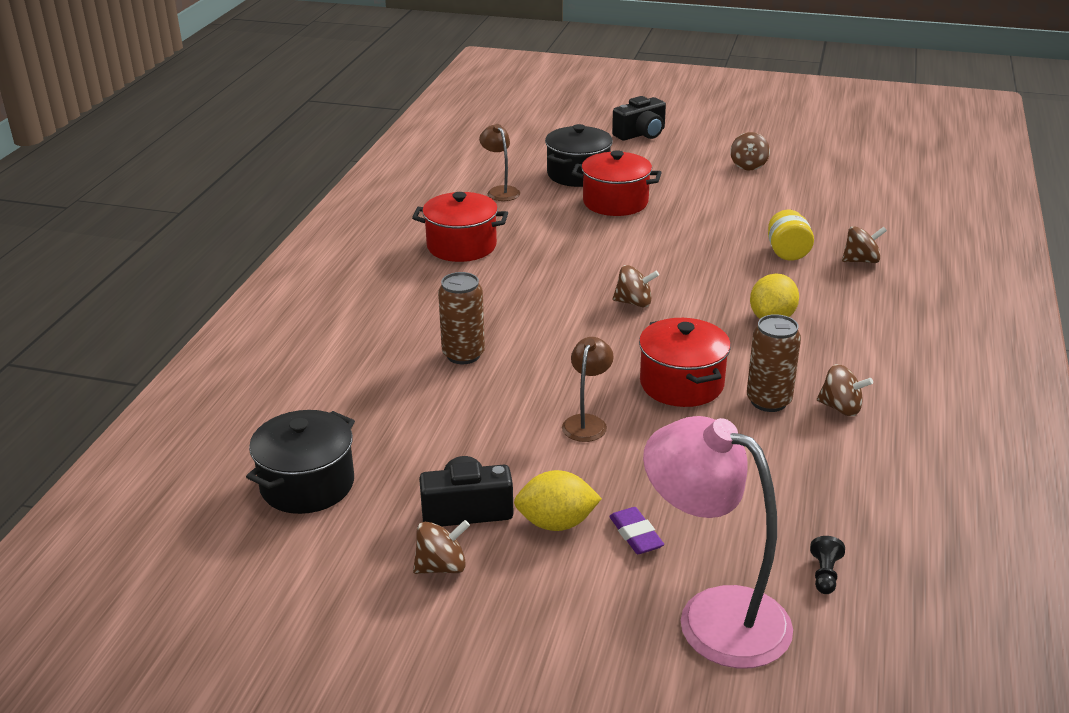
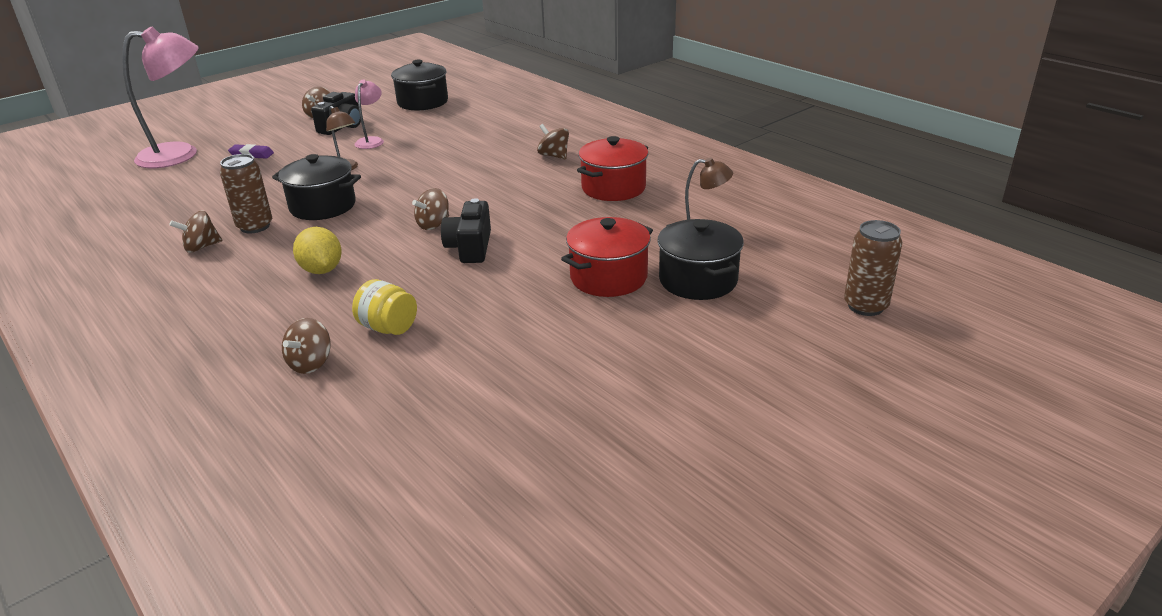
camera: 125 degrees right, 0 degrees up
(463, 355) = (468, 155): brown can -> brown can (865, 306)
(489, 450) = (372, 141): none -> pink lamp
(556, 523) = (295, 141): yellow lemon -> none
(641, 134) = (780, 366): black camera -> black camera (470, 247)
(681, 384) = (323, 206): red pot -> black pot
(748, 165) = (598, 407): brown spinning top -> brown spinning top (554, 156)
(825, 574) = (138, 185): black pawn -> none

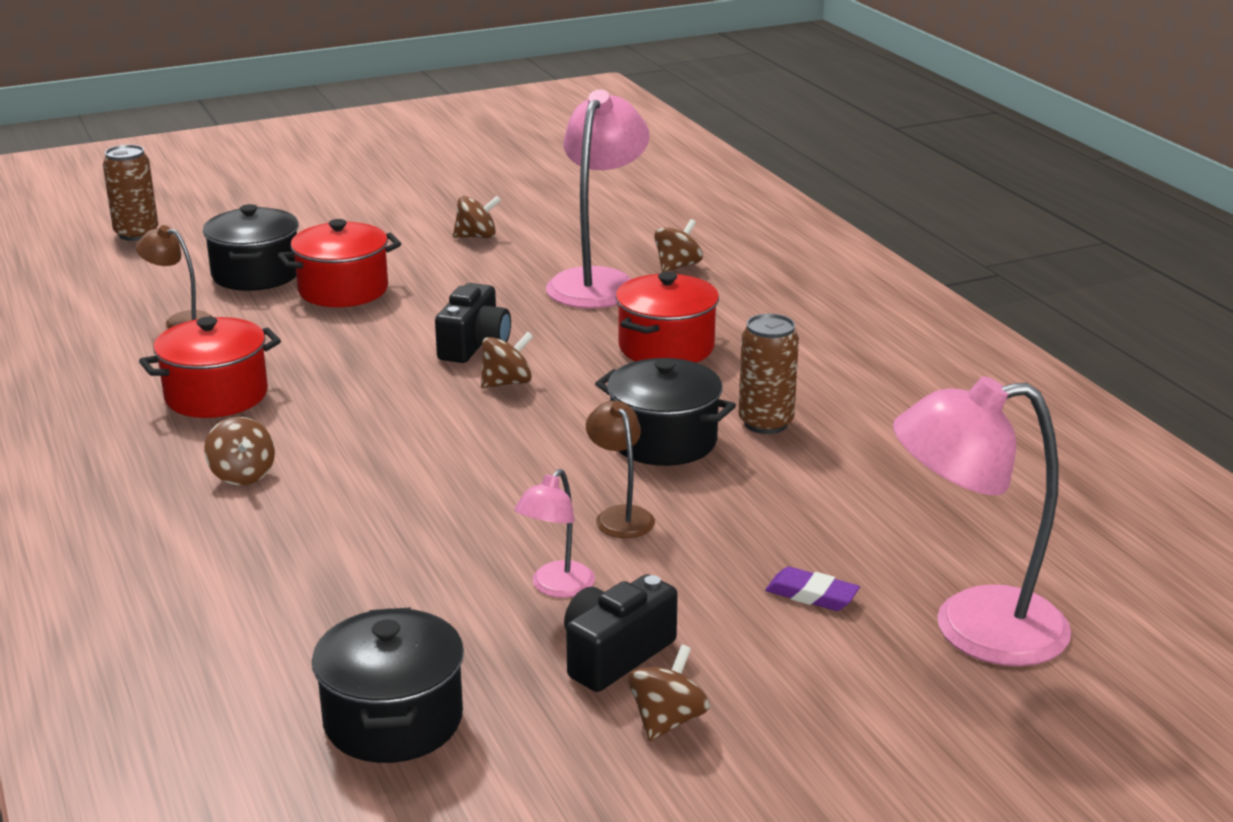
camera: 165 degrees left, 5 degrees down
(201, 247) = (835, 403): brown spinning top -> brown spinning top (477, 237)
(322, 270) = (666, 347): yellow lemon -> red pot
(388, 328) = (598, 281): yellow jar -> pink lamp

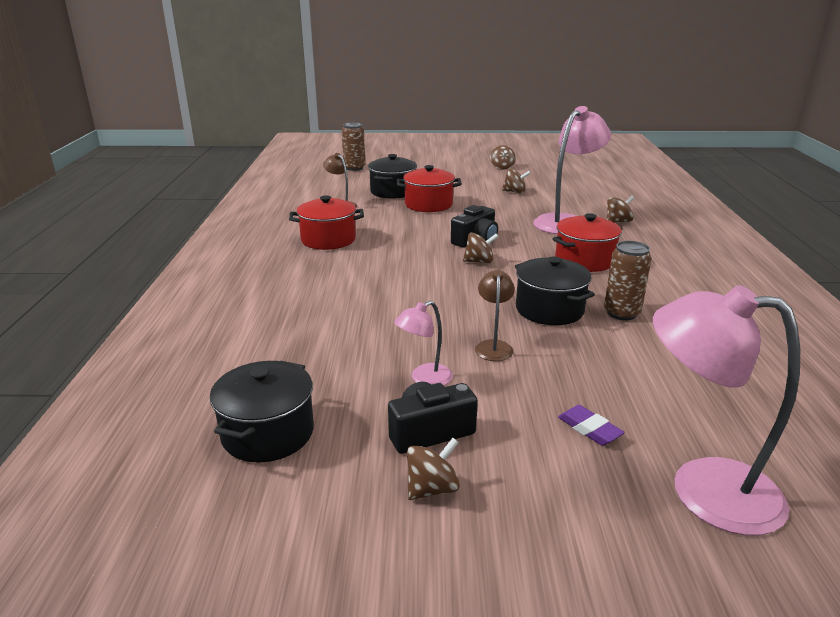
camera: 25 degrees right, 0 degrees up
(242, 475) = (307, 278): brown spinning top -> brown spinning top (502, 167)

